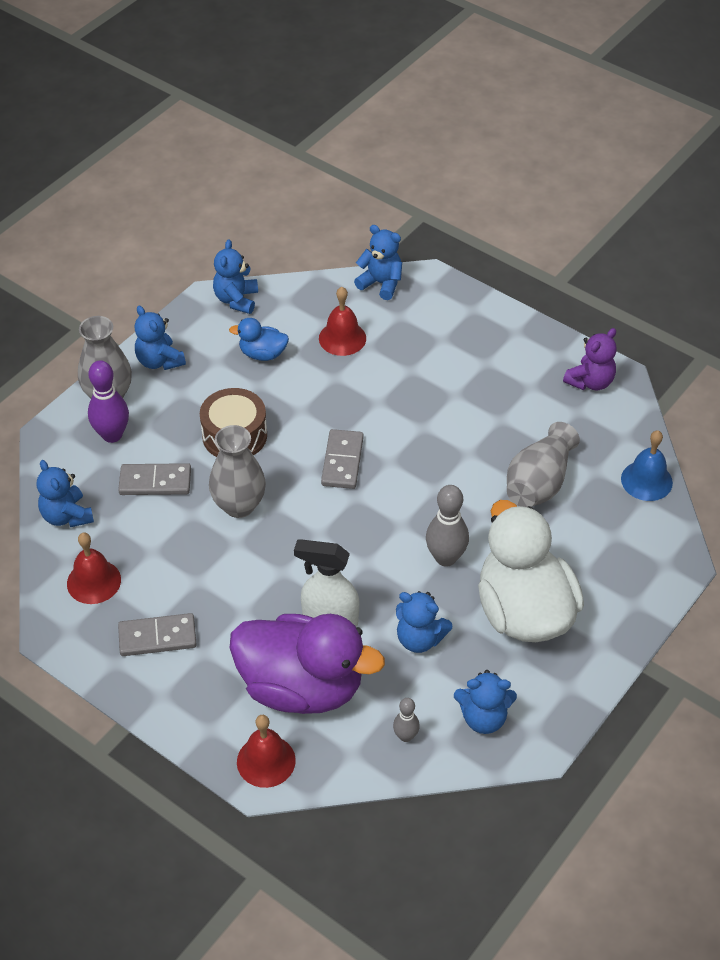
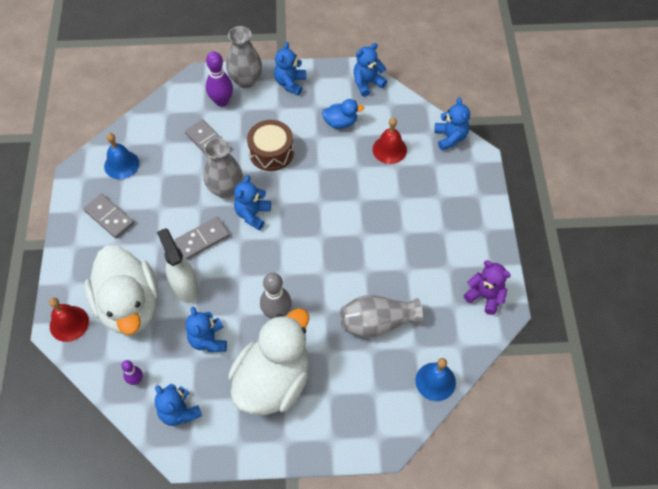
camera: 50 degrees right, 10 degrees up
(67, 516) = (153, 122): blue teddy bear -> blue teddy bear (252, 214)
(94, 581) = (121, 164): red bell -> blue bell
(262, 354) = (340, 122): blue duck -> blue duck turned 120 degrees clockwise
(302, 687) = (129, 306): purple duck -> white duck
(342, 461) = (300, 213): grey domino -> grey domino (202, 239)
(405, 736) = (136, 380): grey bowling pin -> purple bowling pin
(590, 382) = (485, 296): purple teddy bear -> purple teddy bear turned 150 degrees counterclockwise

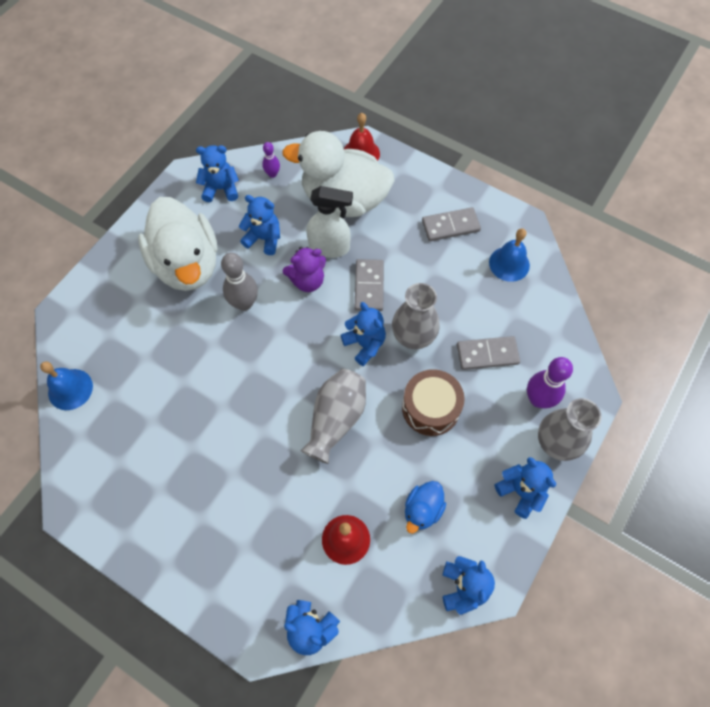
camera: 125 degrees right, 5 degrees up
(377, 323) = (163, 379): grey vase -> grey vase (336, 419)
(485, 296) = (101, 501): purple teddy bear -> purple teddy bear (307, 281)

